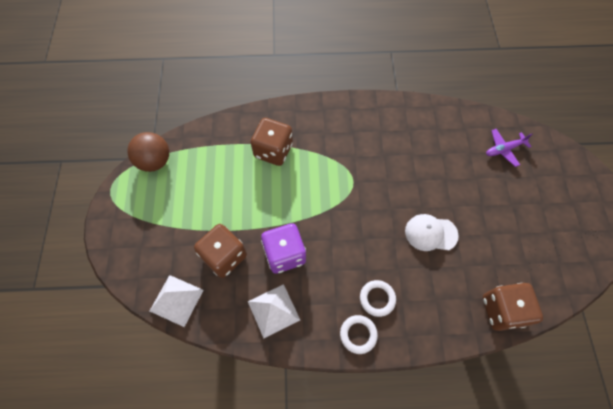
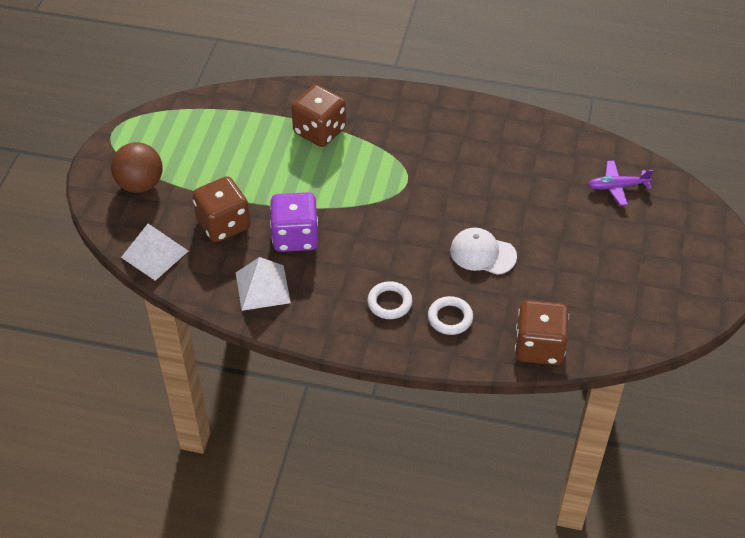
camera: 15 degrees right, 15 degrees down
(155, 161) = (173, 114): brown ball -> brown ball (140, 184)
(358, 334) = (353, 331): white ring -> white ring (450, 318)

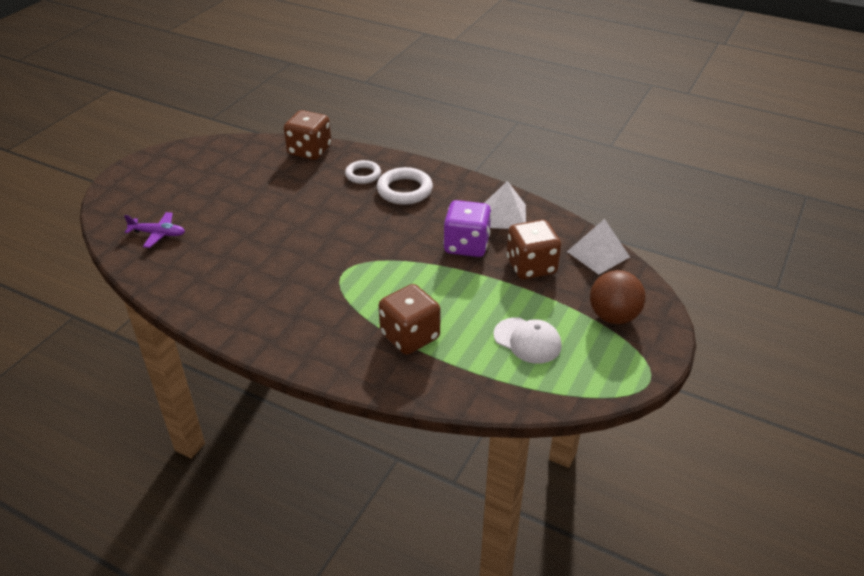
camera: 165 degrees left, 10 degrees down
(389, 303) = (404, 190): white ring -> white ring, size x1.52
(482, 253) = (311, 208): white cap -> white cap (527, 340)

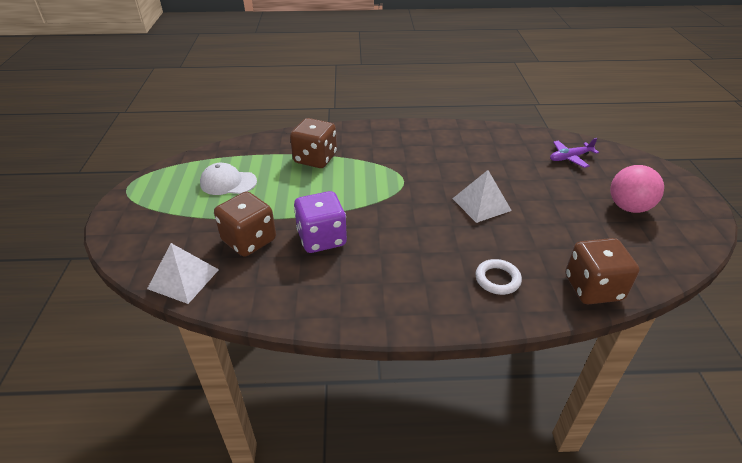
camera: 150 degrees right, 0 degrees up
(195, 180) = (628, 207): none -> pink ball
(404, 190) = (434, 277): white ring -> none
(504, 215) = (304, 288): white pyramid -> white pyramid (481, 204)
(613, 316) = (160, 222): brown ball -> none

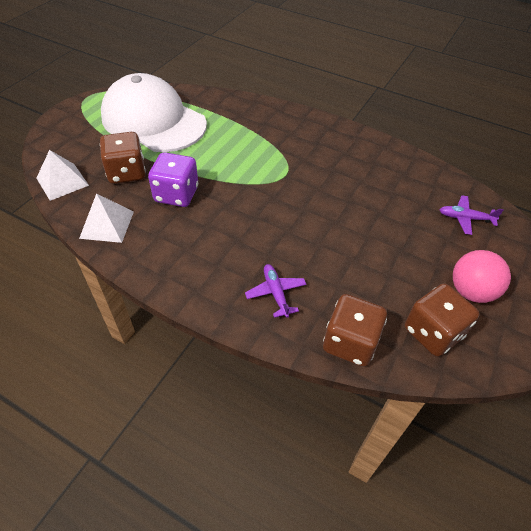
camera: 30 degrees right, 10 degrees up
(228, 182) = (153, 120): white cap -> white cap, size x2.33
(315, 159) = (234, 126): brown dice -> brown dice (432, 332)
(481, 204) = (330, 224): white pyramid -> white pyramid (107, 224)
(497, 279) = (276, 293): white ring -> purple plane

